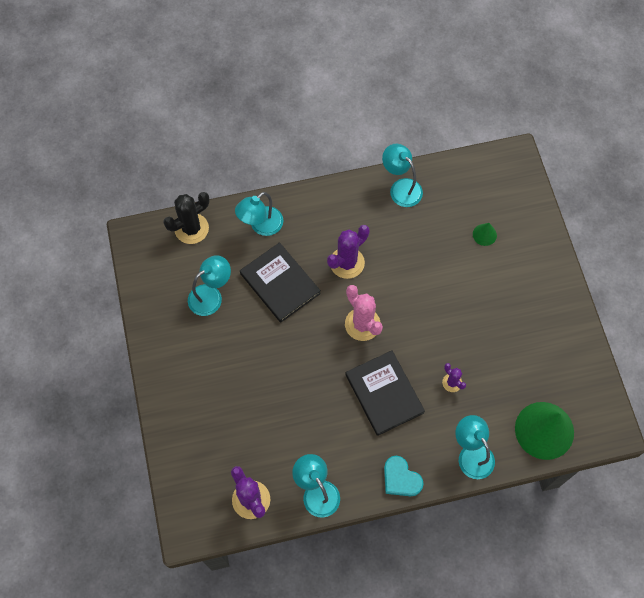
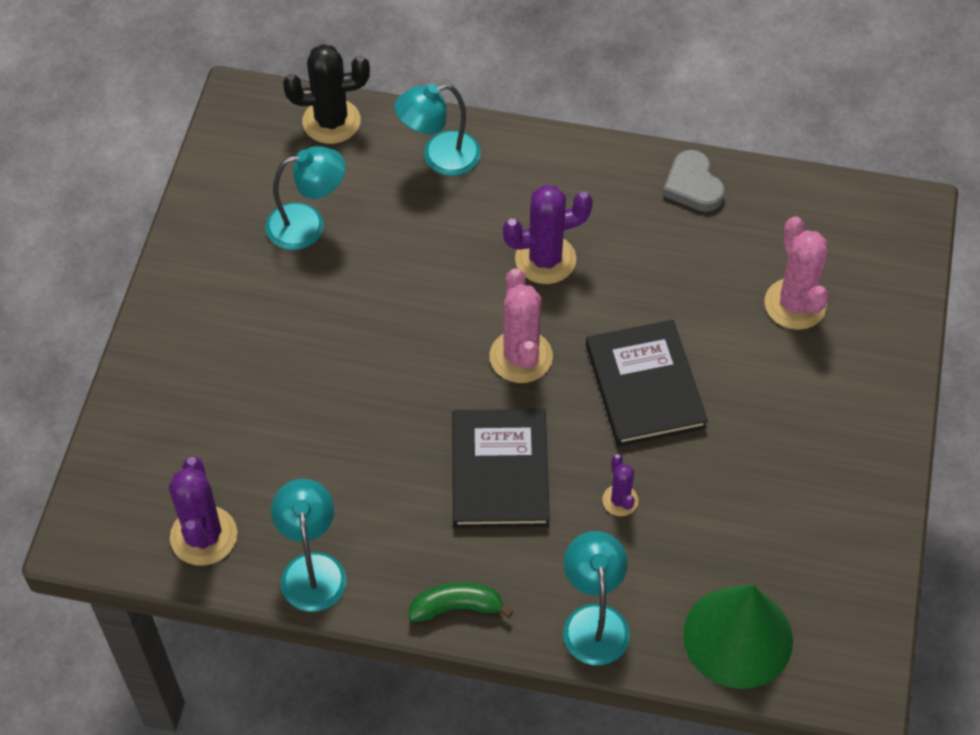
camera: 25 degrees right, 10 degrees down
(280, 283) = (423, 248): black book -> black book (644, 386)
(400, 478) = (456, 607): turquoise heart -> green banana
(401, 188) = (693, 185): turquoise lamp -> grey heart
(484, 234) = (795, 304): green cone -> pink cactus

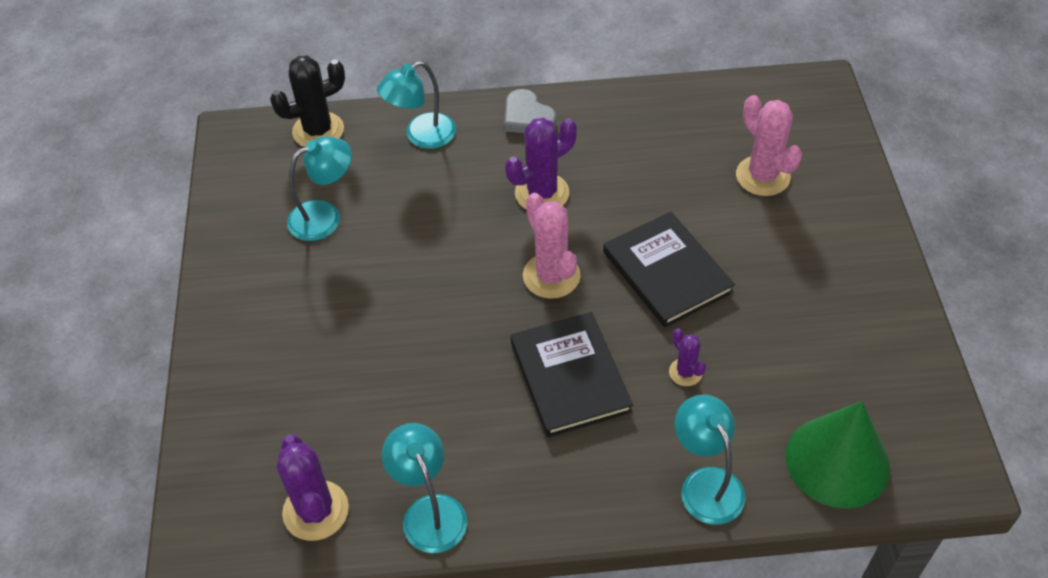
camera: 15 degrees left, 5 degrees down
(456, 607) = (577, 508): green banana -> none
(693, 185) = (641, 107): grey heart -> grey heart (527, 117)

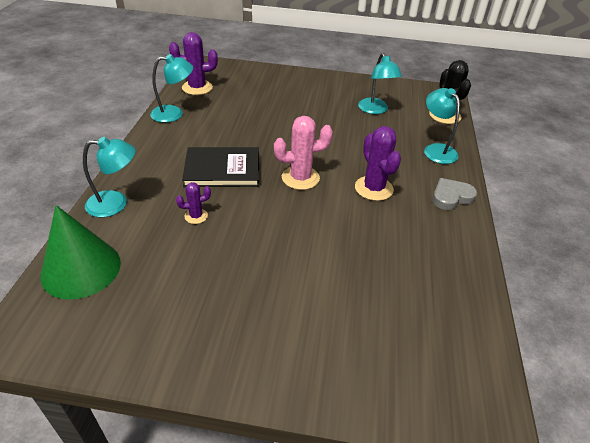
camera: 100 degrees right, 10 degrees down
(666, 272) = (282, 229): black book -> none
(762, 176) = (363, 318): pink cactus -> none

